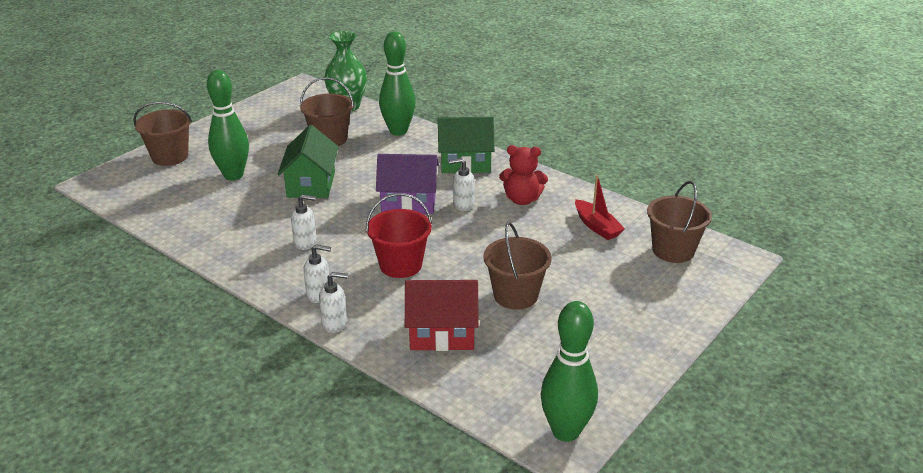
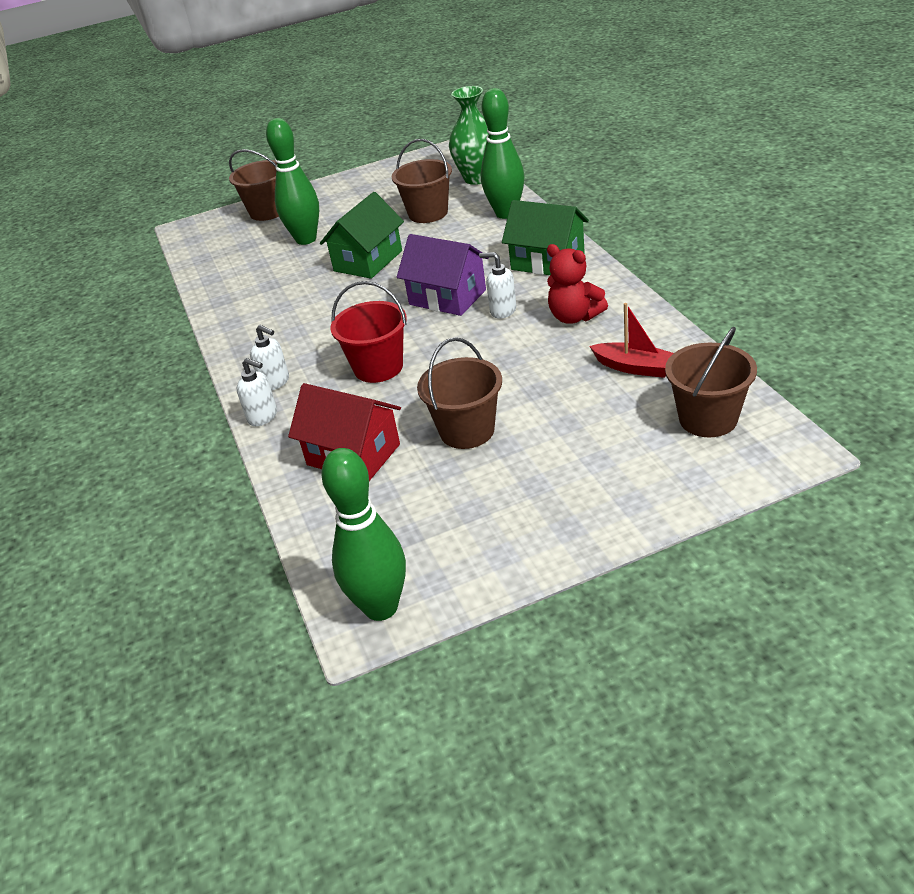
camera: 35 degrees right, 5 degrees up
(305, 242) = (310, 323): white soap dispenser -> none
(597, 226) = (636, 367): red boat -> red boat turned 60 degrees counterclockwise

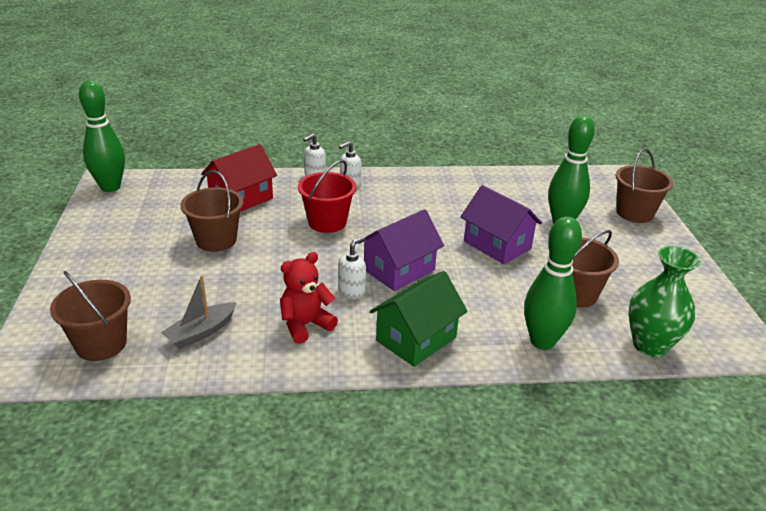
camera: 100 degrees right, 5 degrees down
(368, 261) = (497, 245): green house -> purple house
(636, 367) = (201, 332): red boat -> grey boat

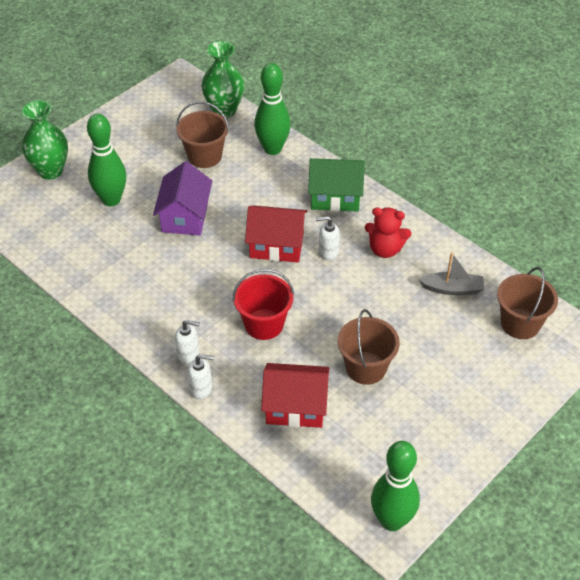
camera: 130 degrees left, 15 degrees up
(399, 270) = (276, 245): purple house -> red house
(634, 213) = (50, 171): brown bucket -> green vase

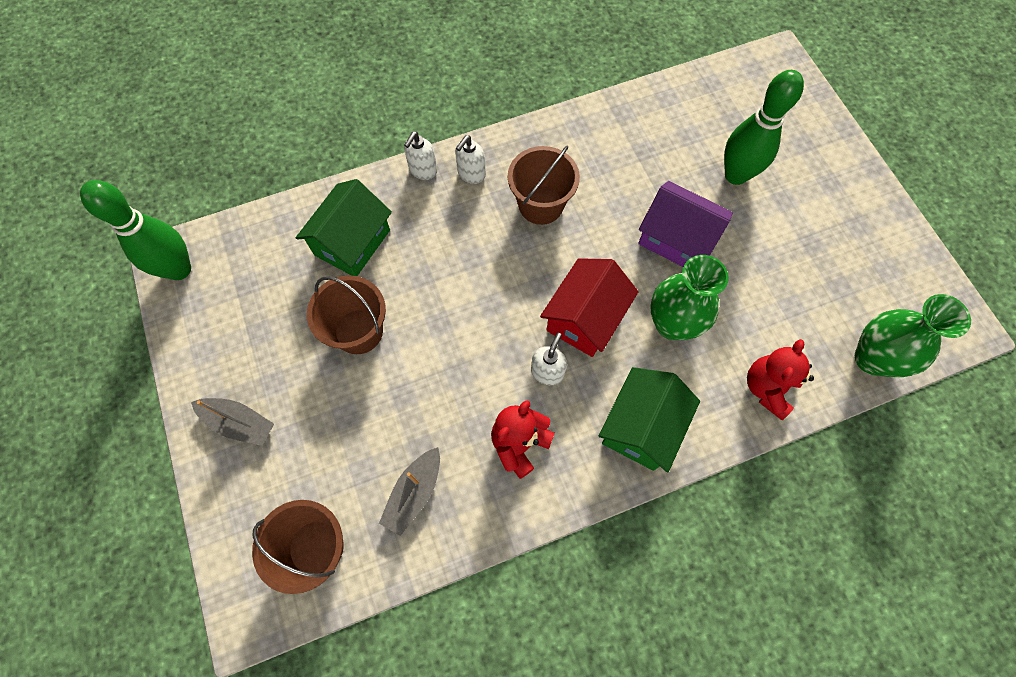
camera: 115 degrees right, 20 degrees up
(50, 171) = (809, 131): green vase -> green vase (672, 324)
(204, 156) = (781, 299): brown bucket -> brown bucket (541, 205)
(264, 324) = (473, 256): red bucket -> none
(272, 149) = (767, 388): green bowling pin -> red teddy bear
(295, 407) = (352, 242): red house -> green house
(478, 407) = (239, 423): none -> grey boat

